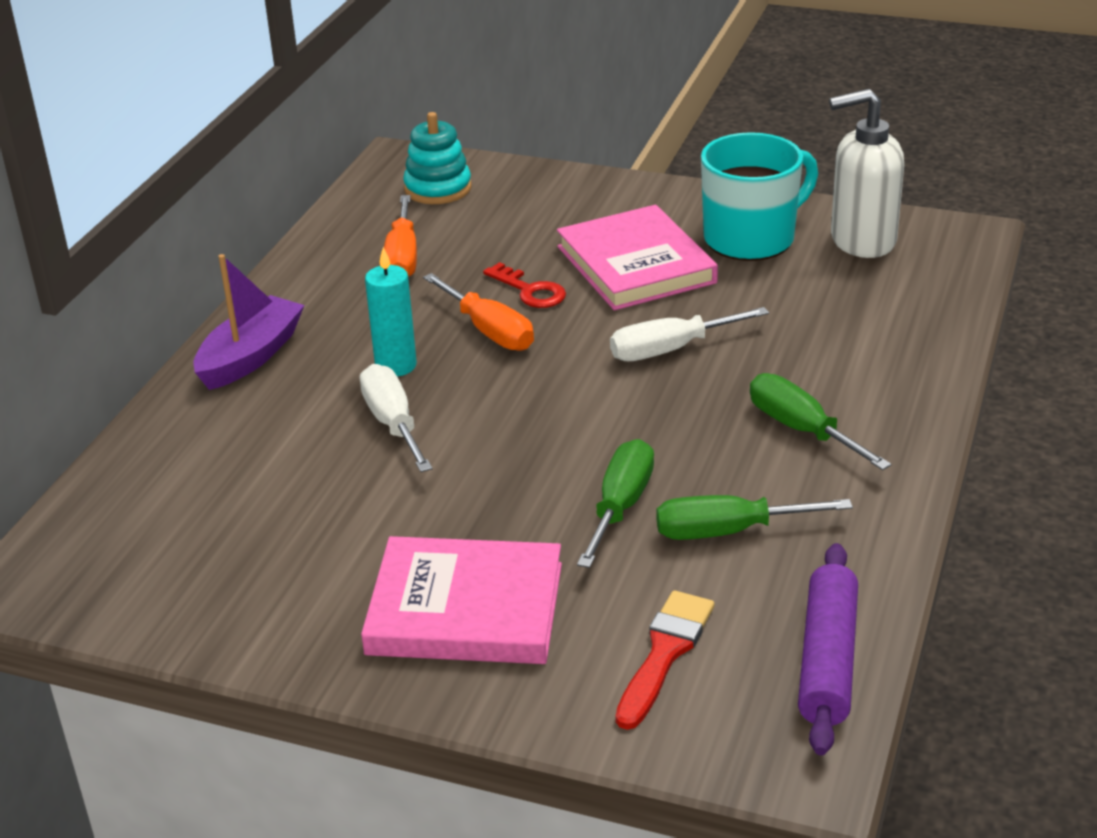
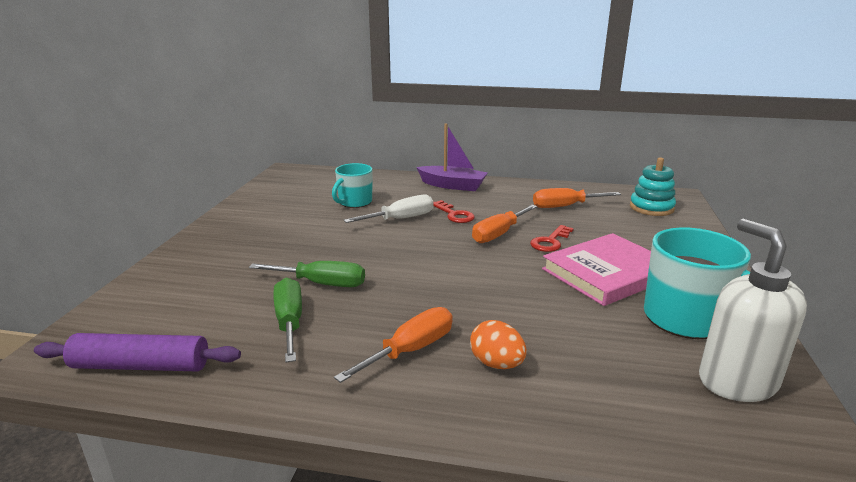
camera: 80 degrees right, 10 degrees down
(287, 477) = (354, 202): none -> turquoise mug
(396, 366) = (454, 215): turquoise candle -> red key
(465, 609) = (242, 248): pink book -> none
(665, 653) = (179, 305): red brush -> none
(670, 350) = (501, 291): white screwdriver -> none
(801, 429) = (410, 350): green screwdriver -> orange screwdriver
(830, 372) = (496, 364): none -> orange egg

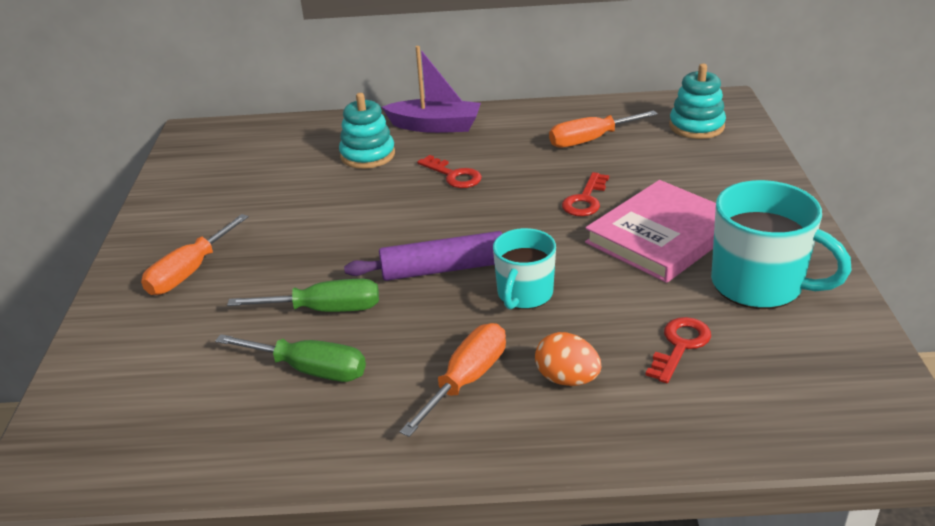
camera: 10 degrees left, 10 degrees up
(141, 366) = (158, 459): purple rolling pin -> purple rolling pin (443, 269)
(290, 322) = (310, 370): green screwdriver -> green screwdriver turned 135 degrees clockwise
(354, 202) = (313, 175): turquoise mug -> turquoise mug (524, 294)
(397, 196) = (367, 155): none -> turquoise stacking toy
(401, 219) = (386, 193): white screwdriver -> none
(498, 234) = (519, 198): orange screwdriver -> orange screwdriver (189, 272)
(605, 355) = (680, 346): none -> red key
(736, 381) = (818, 352): white soap dispenser -> none

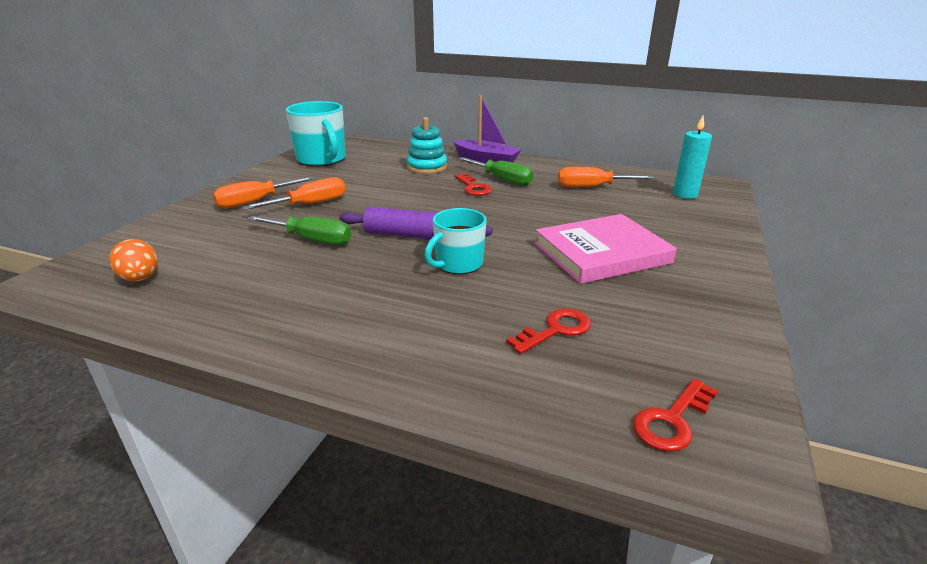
camera: 20 degrees right, 5 degrees down
(310, 370) = (264, 270): green screwdriver -> green screwdriver (502, 180)
(466, 380) = (362, 306): orange screwdriver -> orange screwdriver (310, 204)
(567, 379) = (439, 327): orange egg -> orange egg (140, 279)
(585, 200) = (557, 219): red key -> red key (672, 420)
(696, 126) = (685, 194): turquoise stacking toy -> turquoise candle
(759, 285) = (664, 305): turquoise mug -> turquoise mug (322, 160)

